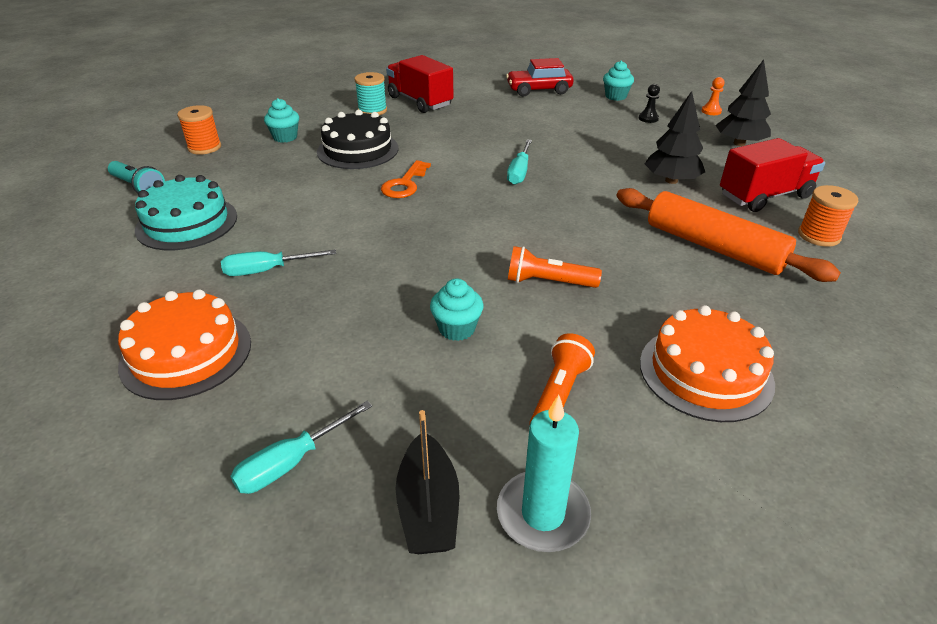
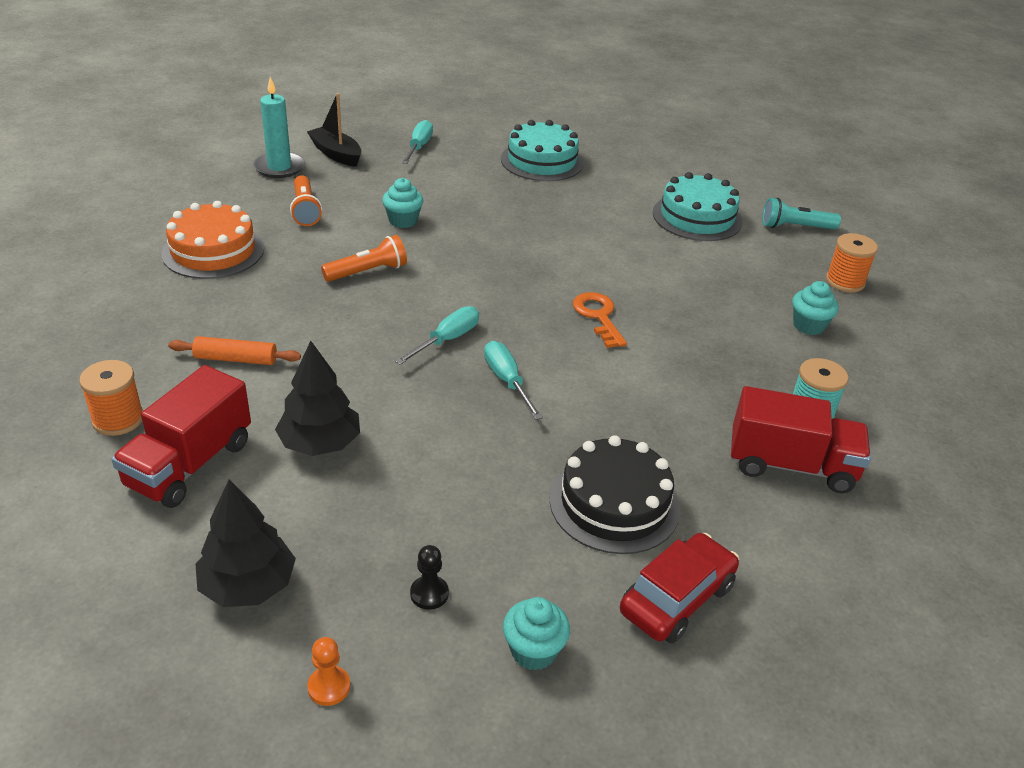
camera: 140 degrees right, 0 degrees up
(186, 353) = (542, 161): orange cake -> turquoise cake
(267, 270) = (578, 209): turquoise screwdriver -> turquoise screwdriver (447, 340)
(358, 150) = (711, 340): black cake -> black cake (614, 503)
(713, 247) = (236, 359): orange rolling pin -> orange rolling pin, size x0.52

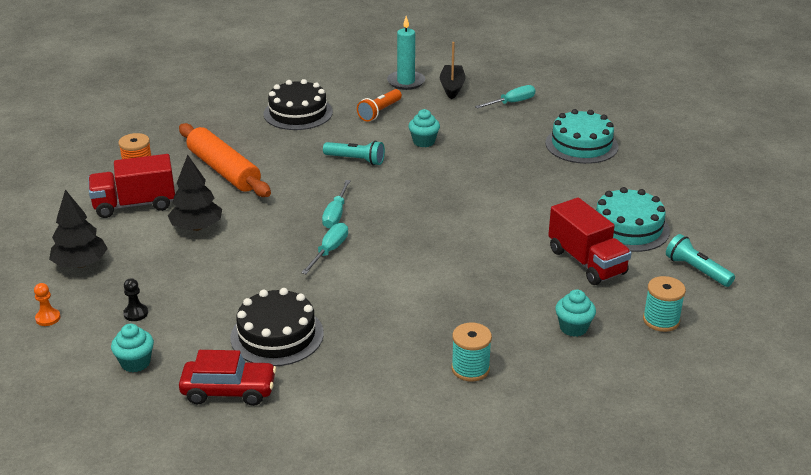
camera: 50 degrees right, 5 degrees down
(213, 251) = (298, 113): orange cake -> black cake
(236, 359) = (224, 170): orange rolling pin -> orange rolling pin, size x1.92
(368, 272) = (356, 160): orange flashlight -> turquoise flashlight
(447, 340) = (336, 214): turquoise screwdriver -> turquoise screwdriver turned 105 degrees clockwise
(598, 317) = (442, 248): orange key -> none
(791, 465) = (404, 382): red truck -> red truck (586, 262)
(845, 282) = (661, 320): orange spool -> turquoise spool

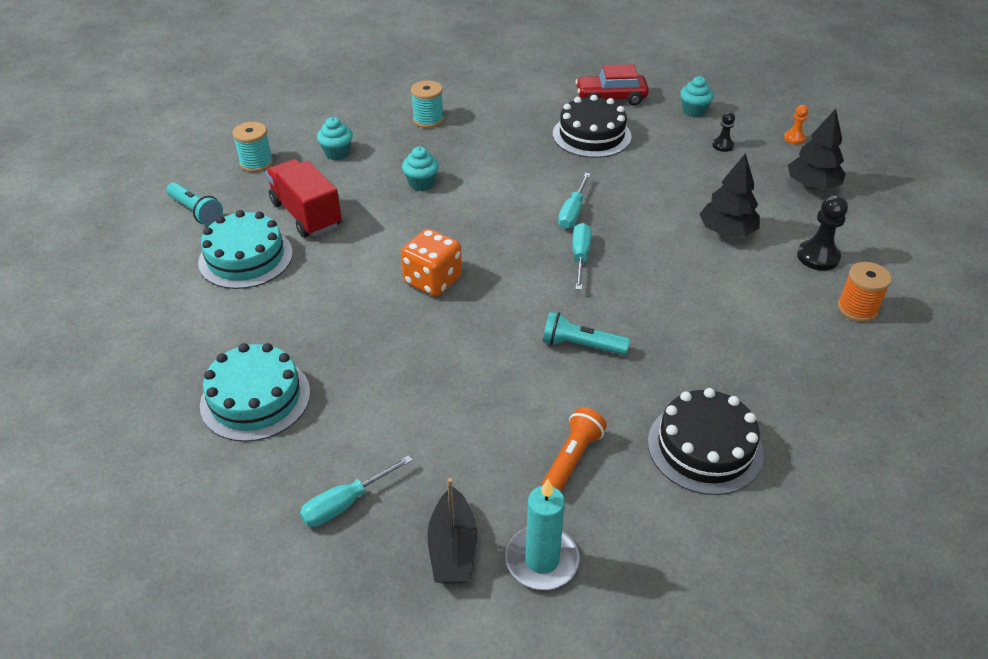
camera: 175 degrees right, 10 degrees up
(135, 204) = (818, 257): red truck -> black pawn
(224, 170) = (748, 316): orange rolling pin -> none
(424, 142) = (491, 389): turquoise cupcake -> turquoise cupcake (421, 183)
(463, 204) = (433, 280): none -> orange dice

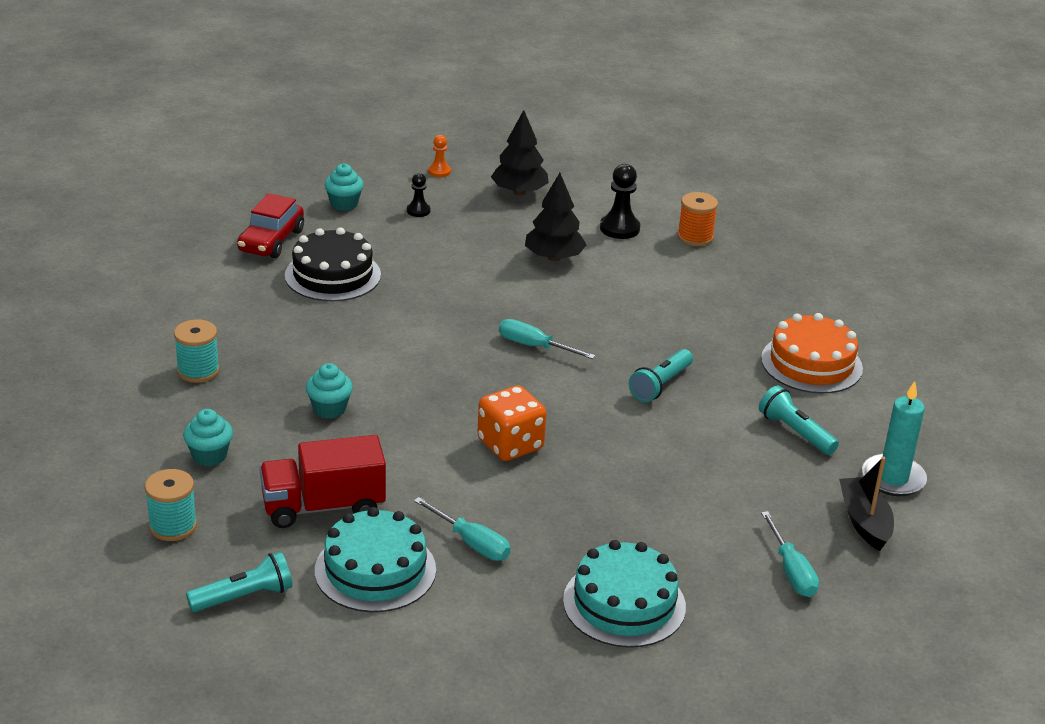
camera: 70 degrees left, 10 degrees down
(452, 548) = (864, 521): black boat -> black boat turned 120 degrees counterclockwise
(572, 459) = (795, 432): orange flashlight -> turquoise flashlight
(573, 212) = (460, 329): turquoise screwdriver -> turquoise screwdriver (472, 543)
(705, 447) = (811, 363): black cake -> orange cake

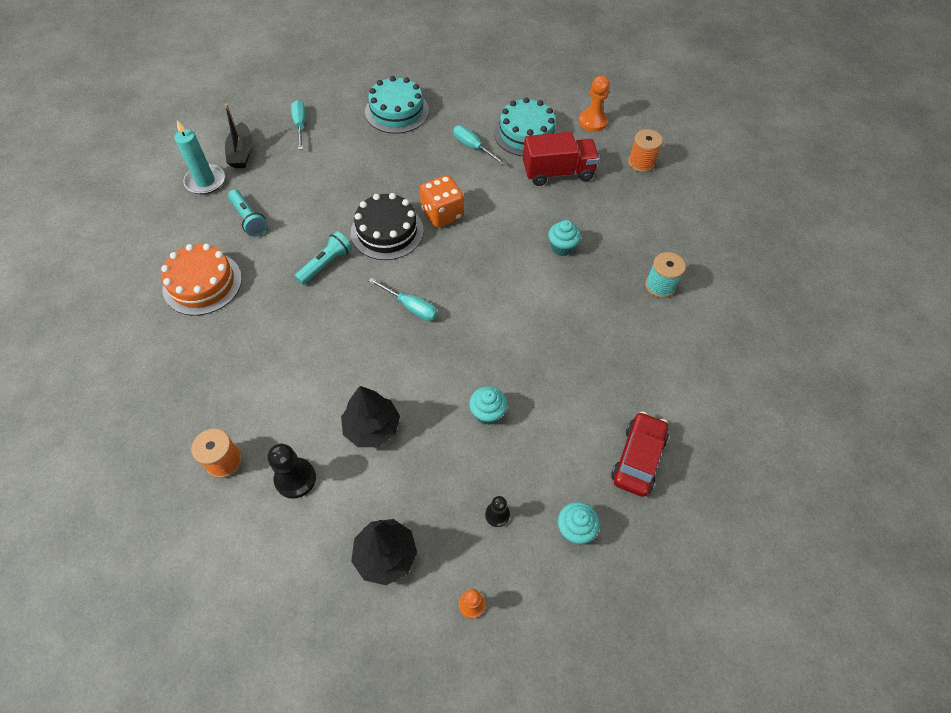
camera: 175 degrees left, 25 degrees up
(173, 526) = (641, 163): turquoise spool -> orange spool
(209, 456) = (633, 211): turquoise cupcake -> turquoise cupcake (487, 413)
(244, 597) = (592, 122): turquoise flashlight -> orange pawn
(332, 275) = (574, 402): black cake -> black cake (387, 231)

